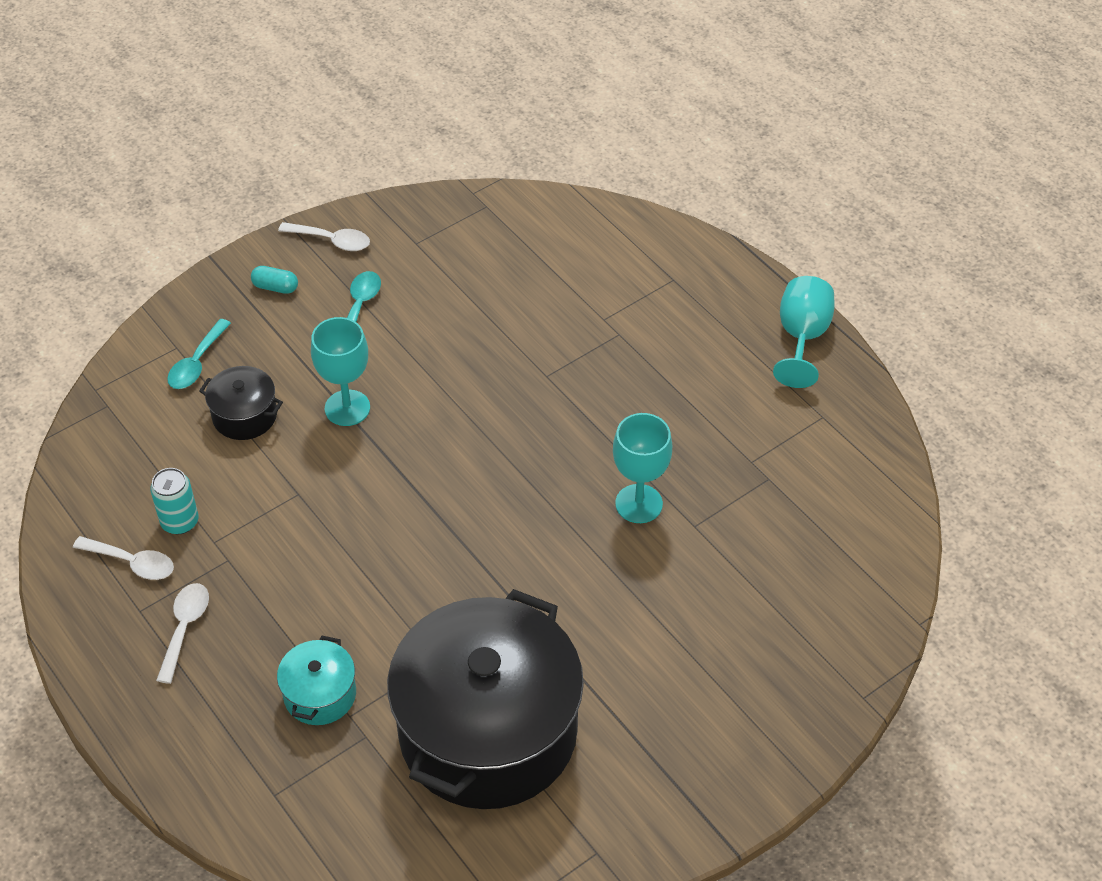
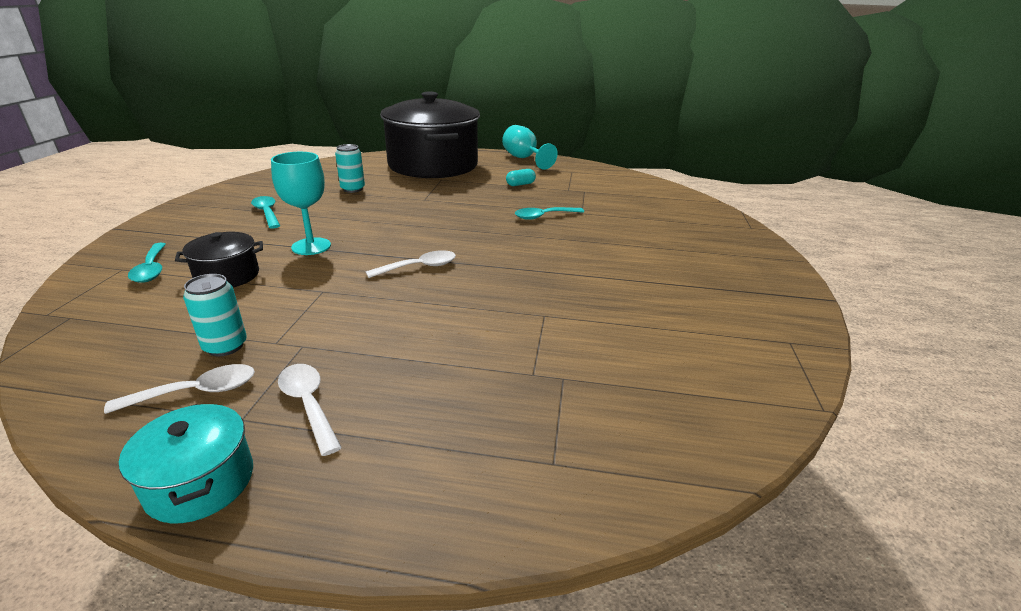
camera: 45 degrees left, 20 degrees down
(275, 287) = (189, 223): turquoise capsule -> turquoise capsule (520, 184)
(320, 694) = (491, 376): turquoise pot -> turquoise pot (200, 482)
(332, 241) = (214, 199): white spoon -> white spoon (419, 267)
(488, 731) = (632, 328): black pot -> black pot (433, 165)
(491, 299) = (353, 189): none -> turquoise can
(639, 504) = (544, 216): turquoise goblet -> turquoise spoon

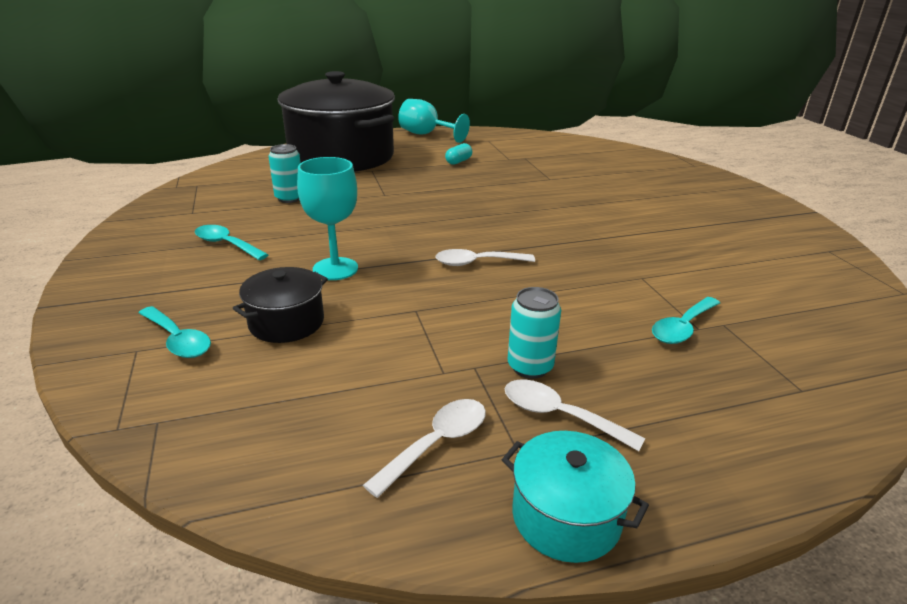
camera: 25 degrees left, 0 degrees up
(225, 346) = (398, 392): turquoise can -> turquoise can (530, 367)
(419, 267) = (477, 263): white spoon -> white spoon turned 135 degrees counterclockwise
(544, 216) = (522, 189): turquoise spoon -> turquoise spoon (682, 328)

